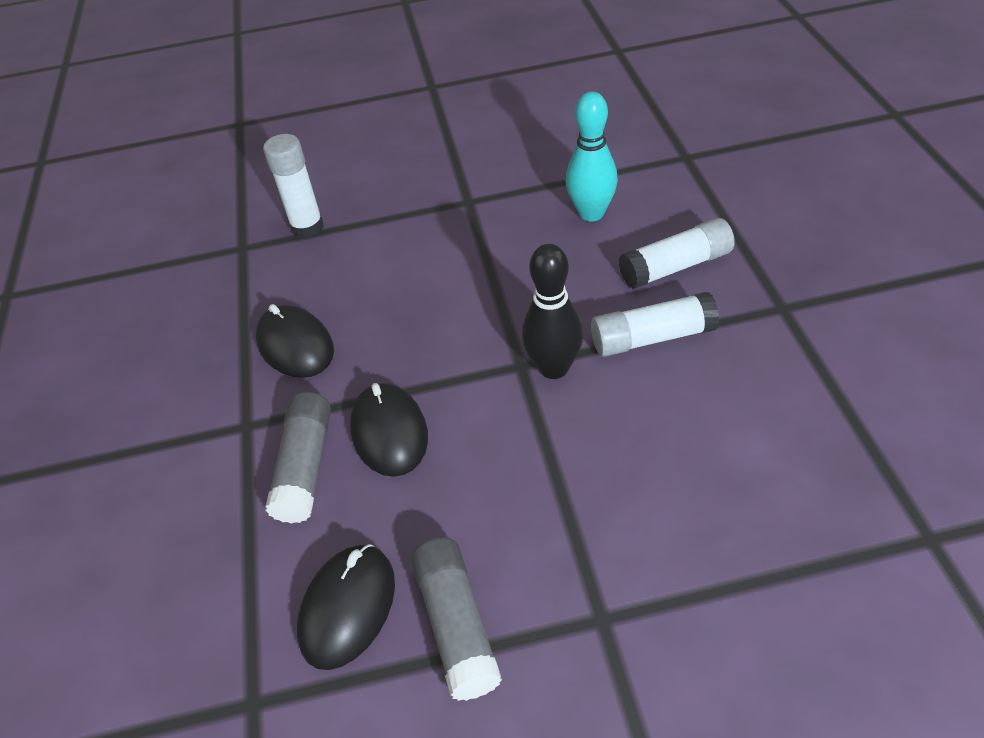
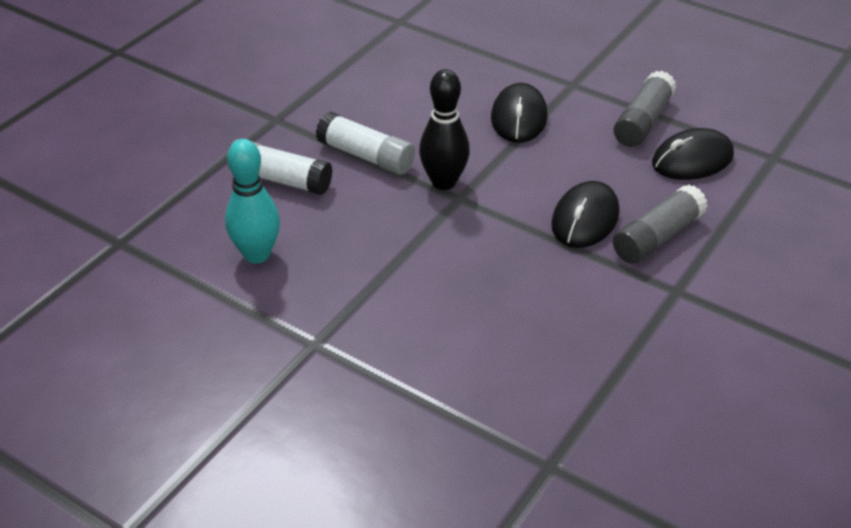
camera: 140 degrees left, 5 degrees down
(295, 345) = (590, 323): black mouse -> black mouse (518, 118)
(307, 227) = (470, 435): white glue stick -> none

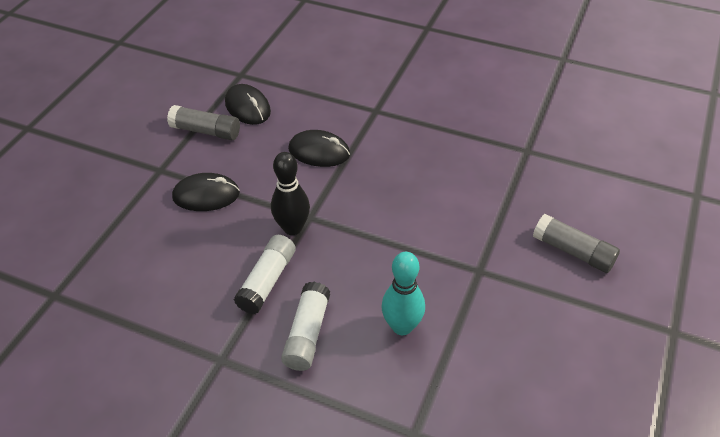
camera: 100 degrees left, 5 degrees up
(657, 237) = (329, 119): grey glue stick -> grey glue stick (573, 251)

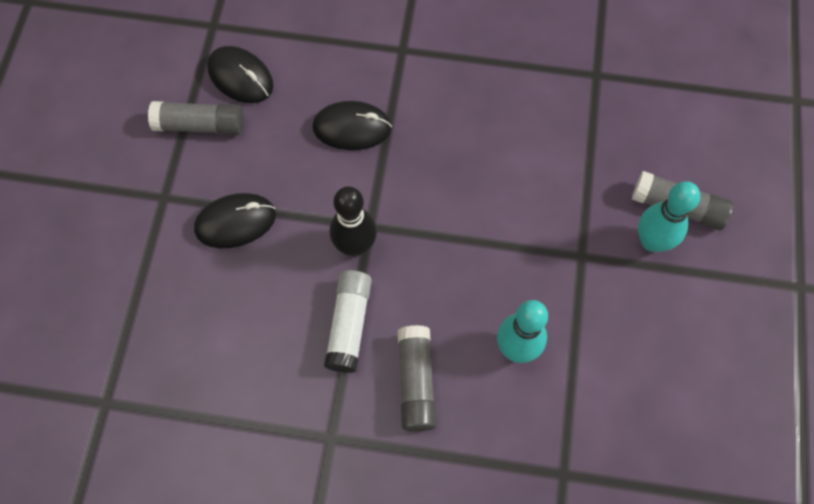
camera: 15 degrees left, 20 degrees up
(307, 333) = (416, 382): white glue stick -> grey glue stick
(544, 272) = (651, 241): none -> turquoise bowling pin

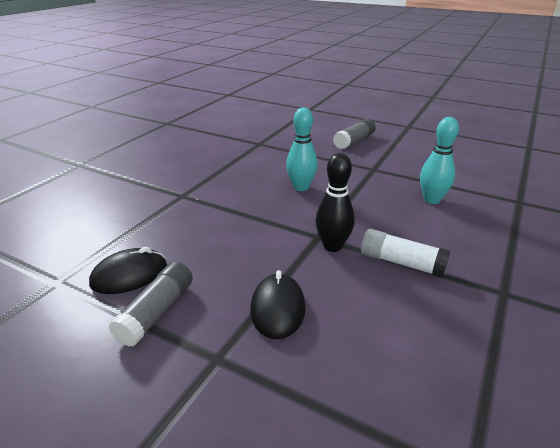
camera: 70 degrees left, 35 degrees down
(352, 128) = (229, 228): black mouse -> none
(416, 382) = (454, 241): grey glue stick -> none
(651, 241) = (372, 150): turquoise bowling pin -> turquoise bowling pin (301, 187)

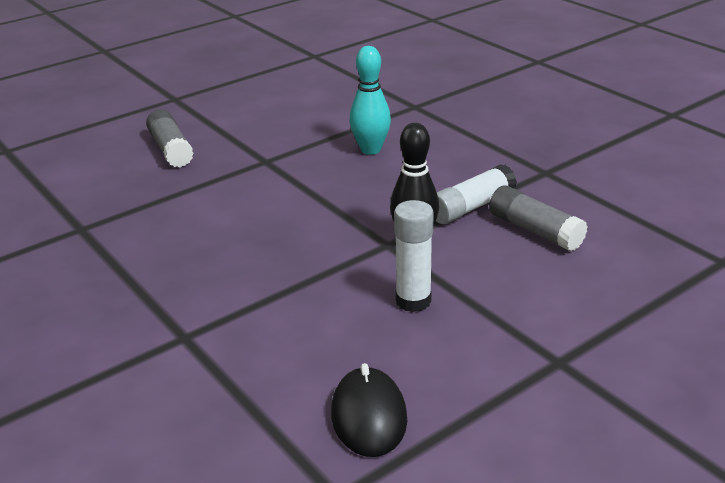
camera: 65 degrees left, 0 degrees up
(156, 312) = (461, 398): grey glue stick -> grey glue stick (535, 231)
(258, 263) = (413, 301): none -> white glue stick
(278, 308) = (502, 305): black mouse -> none
(301, 187) = (261, 226): turquoise bowling pin -> none

